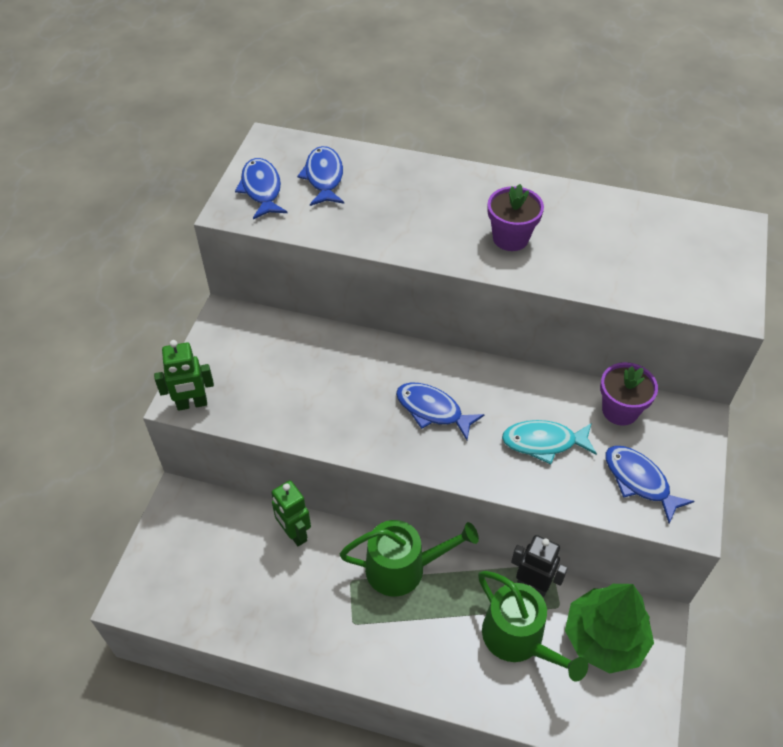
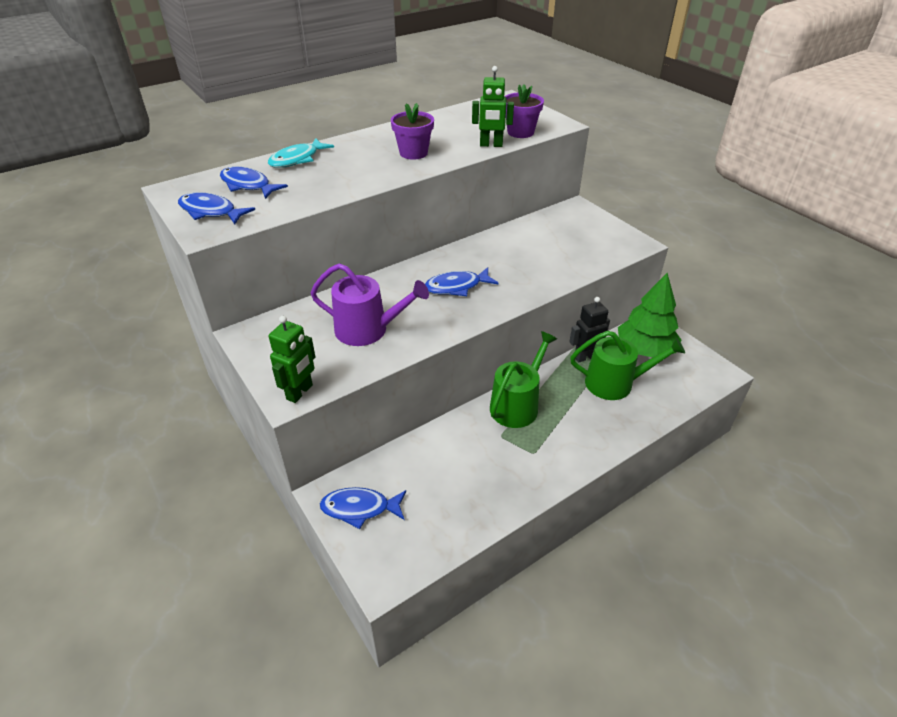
camera: 50 degrees left, 10 degrees down
(294, 533) = (433, 444): green robot -> green robot (491, 145)
(306, 390) = (368, 330): none -> purple watering can
(543, 442) = (531, 260): turquoise fish -> turquoise fish (297, 159)
(620, 410) = (542, 225): purple flower pot -> purple flower pot (520, 132)
(639, 481) = (595, 244): blue fish -> blue fish (359, 508)

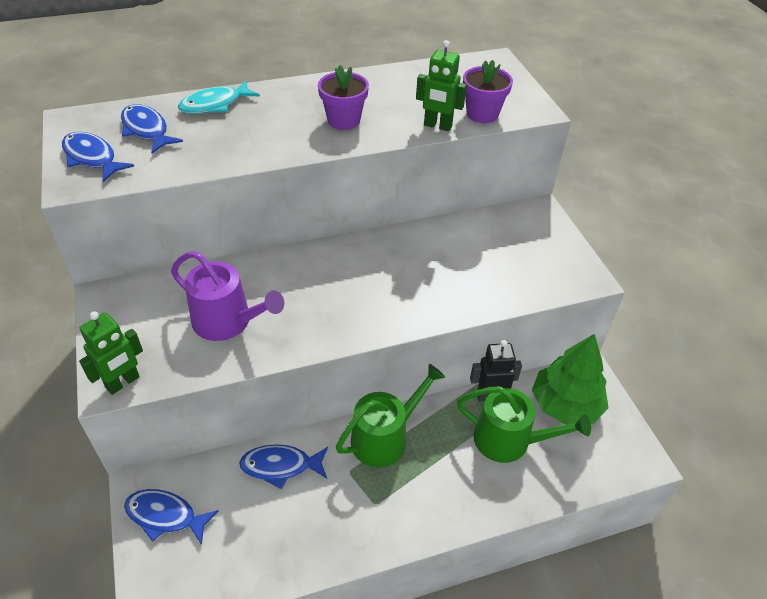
camera: 15 degrees right, 5 degrees up
(456, 287) = (348, 289): blue fish -> blue fish (280, 466)

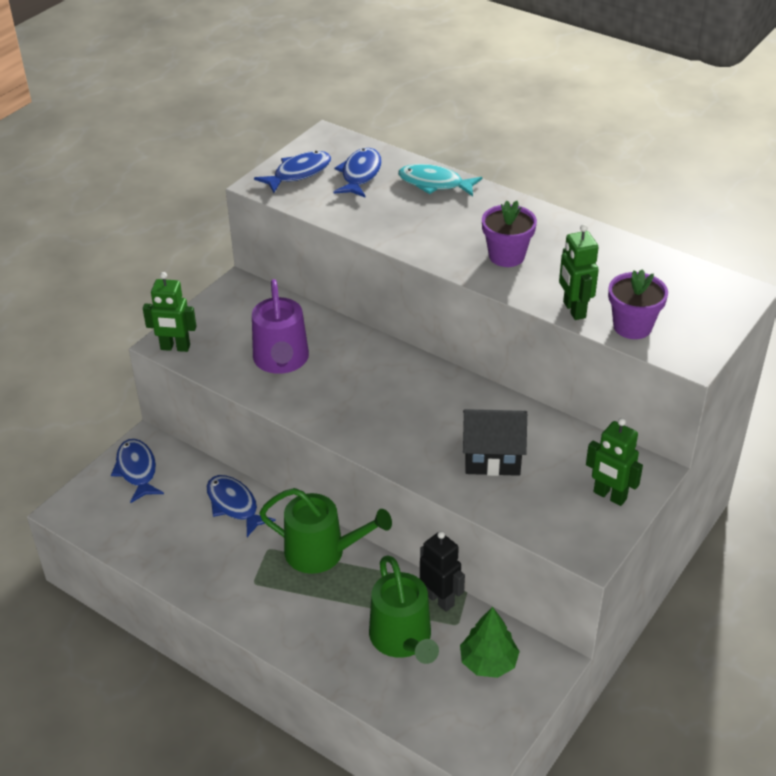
camera: 55 degrees right, 5 degrees down
(92, 158) = (299, 173): blue fish -> blue fish turned 45 degrees clockwise
(460, 270) = (492, 458): none -> black house
(546, 239) = (609, 496): none -> green robot
(565, 405) = (488, 662): green tree -> green tree, size x0.66

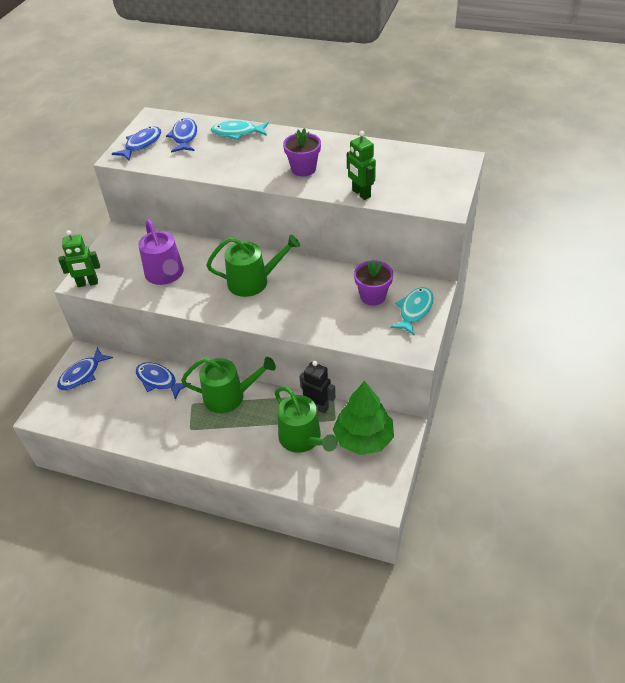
camera: 15 degrees left, 5 degrees up
(137, 470) = (82, 374): blue fish -> blue fish turned 105 degrees counterclockwise
(396, 398) = (253, 281): none -> green watering can
(488, 662) = (363, 438): green tree -> green tree, size x1.52
(492, 458) = (331, 305): black house -> none
(609, 496) = (414, 310): green robot -> turquoise fish
(632, 326) = (402, 196): purple flower pot -> purple flower pot (373, 296)

